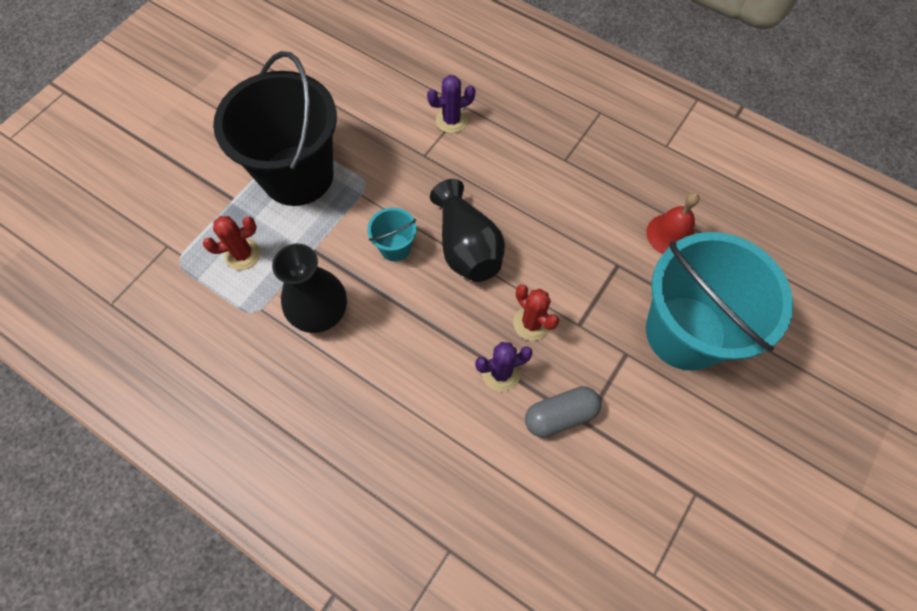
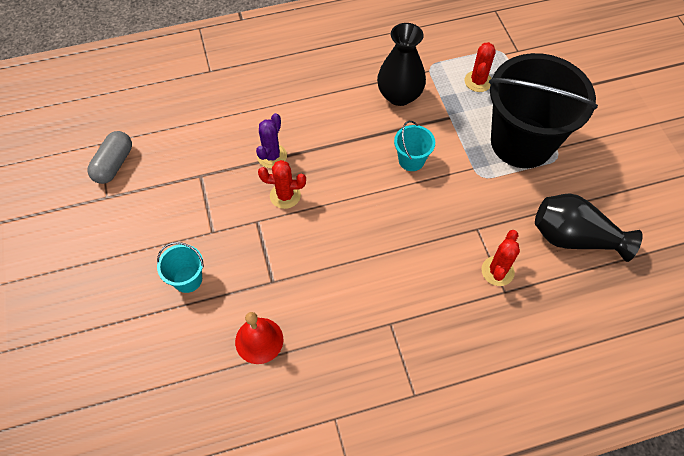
camera: 130 degrees right, 5 degrees down
(451, 120) = (497, 271): purple cactus -> red cactus
(466, 247) = (374, 200): black vase -> black vase (574, 238)
(560, 415) = (217, 166): grey capsule -> grey capsule (114, 164)
(685, 332) = (187, 279): turquoise bucket -> turquoise bucket, size x0.41

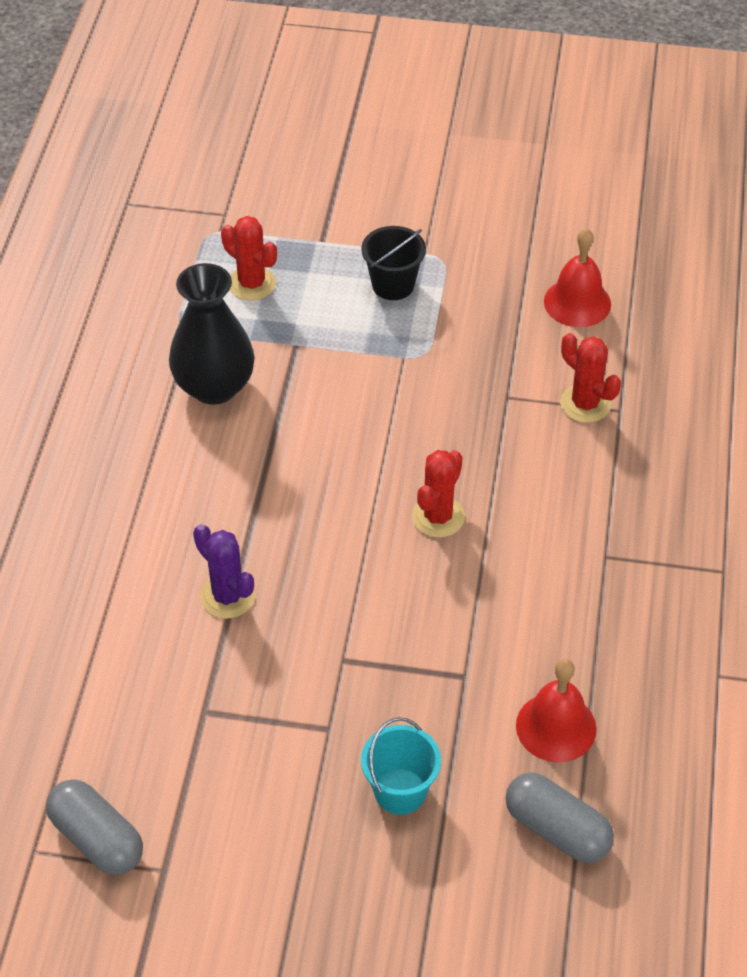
camera: 65 degrees left, 10 degrees down
(192, 365) = (557, 829): none -> grey capsule
(285, 195) = (316, 605): red cactus -> red cactus (438, 517)
(411, 160) = (346, 422): turquoise bucket -> none
(521, 142) = (393, 285): black bucket -> black bucket, size x0.41
(574, 238) = (577, 302): black vase -> red bell

